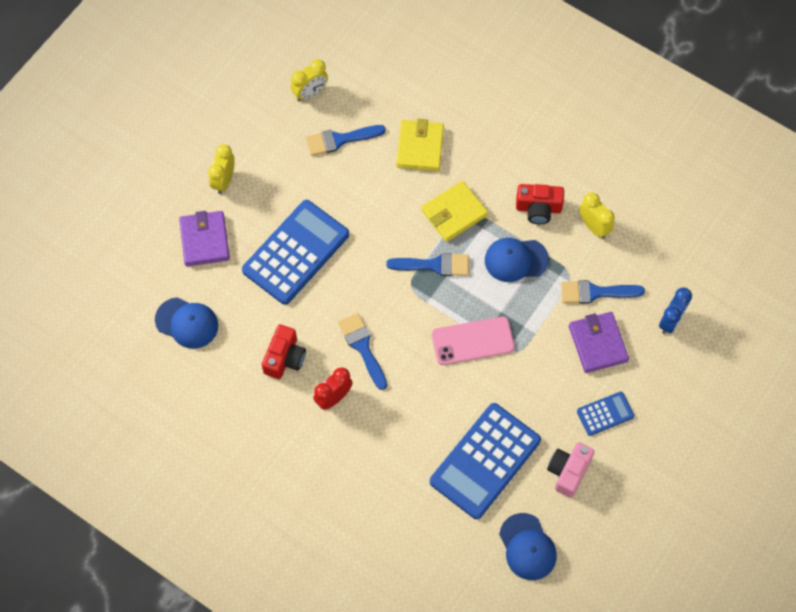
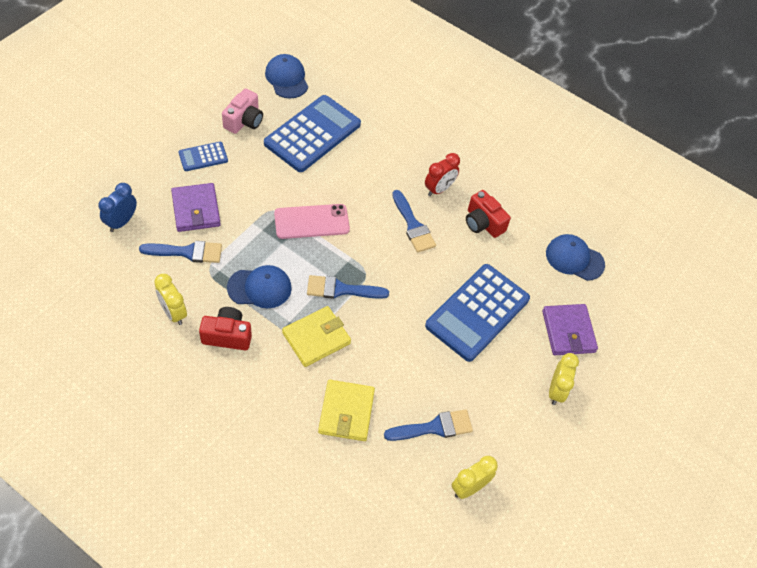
camera: 175 degrees right, 10 degrees down
(284, 358) = (483, 223): red camera -> red camera turned 60 degrees counterclockwise

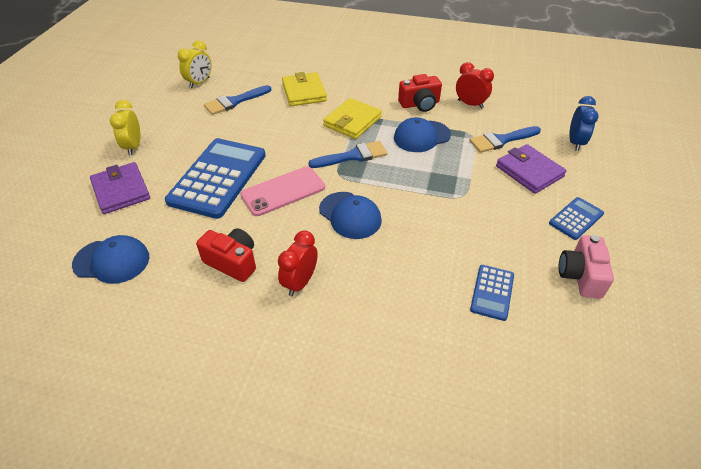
camera: 165 degrees right, 10 degrees down
(173, 313) = (470, 104): yellow clock -> red clock
(287, 78) = (595, 364): blue cap -> blue cap (350, 215)
(311, 222) = (418, 198): pink phone -> pink phone (283, 191)
(312, 134) = (492, 292): blue calculator -> blue calculator, size x0.48
(413, 225) = (313, 231): blue brush -> none

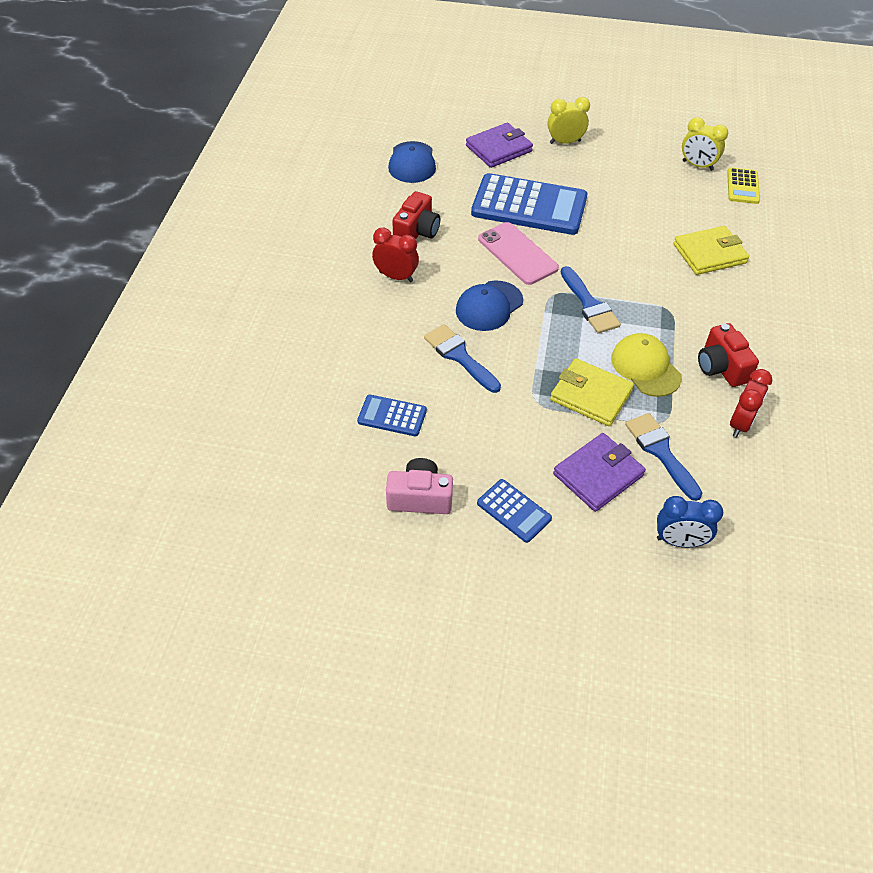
camera: 85 degrees right, 5 degrees up
(232, 67) = (742, 186): none -> yellow calculator
(234, 101) = (668, 198): blue brush -> blue brush (459, 356)
(352, 121) = (659, 301): yellow wallet -> yellow wallet (591, 395)
(421, 136) = (645, 367): blue cap -> yellow cap

